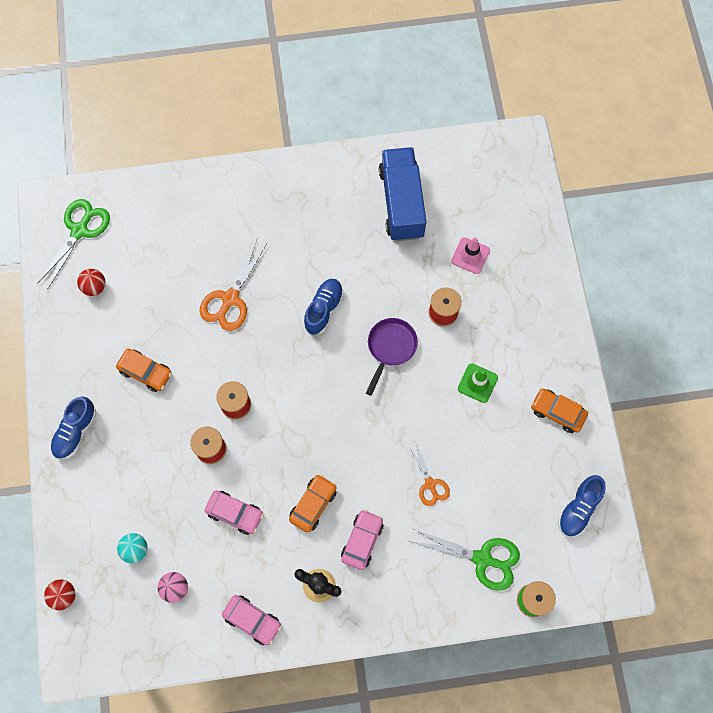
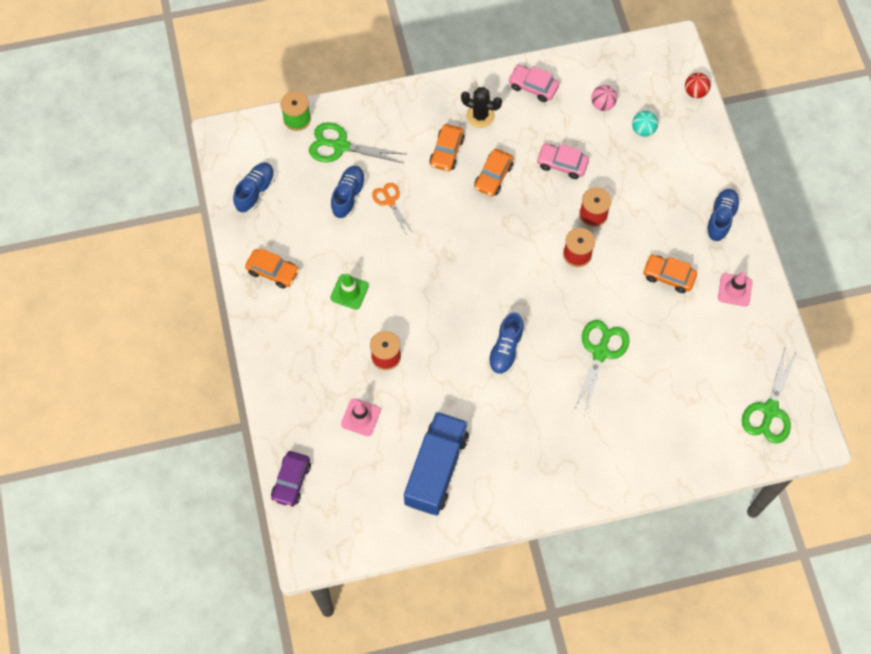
camera: 175 degrees right, 5 degrees down
(81, 352) = (735, 290): none -> pink traffic cone
(94, 287) = (739, 353): red ball -> none
(230, 299) = (600, 352): orange scissors -> green scissors
(362, 541) = (446, 152): pink car -> orange car
(390, 348) = (436, 318): purple pan -> none
(401, 203) = (436, 469): blue truck -> blue truck turned 150 degrees counterclockwise
(475, 494) = (348, 196): none -> blue shoe
(536, 203) = (291, 481): none -> purple car

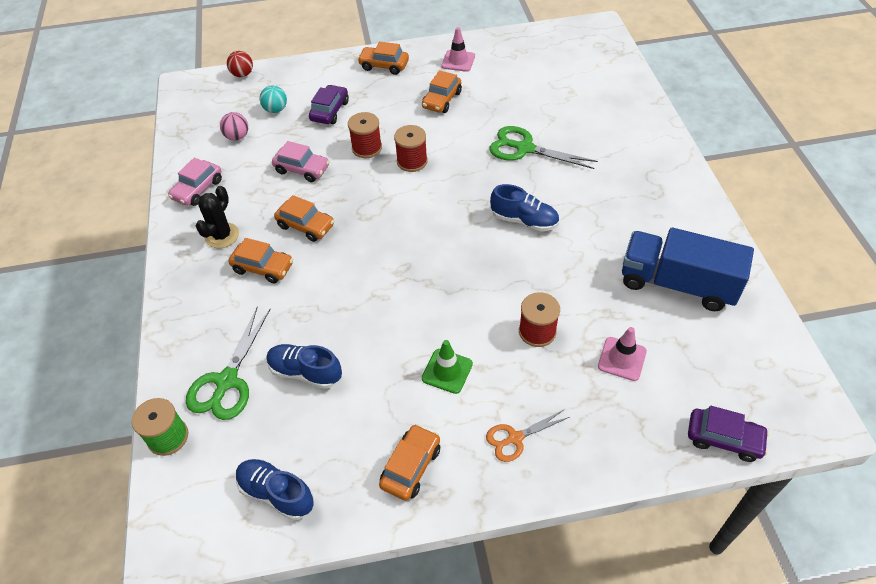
camera: 85 degrees left, 15 degrees down
(390, 201) = (321, 326): orange scissors -> orange scissors (515, 438)
(562, 164) = (302, 169): pink car -> pink car turned 90 degrees counterclockwise
(644, 177) = (330, 111): none -> purple car
(720, 219) = (384, 65): blue shoe -> orange car
(770, 410) = (576, 48): green scissors -> none

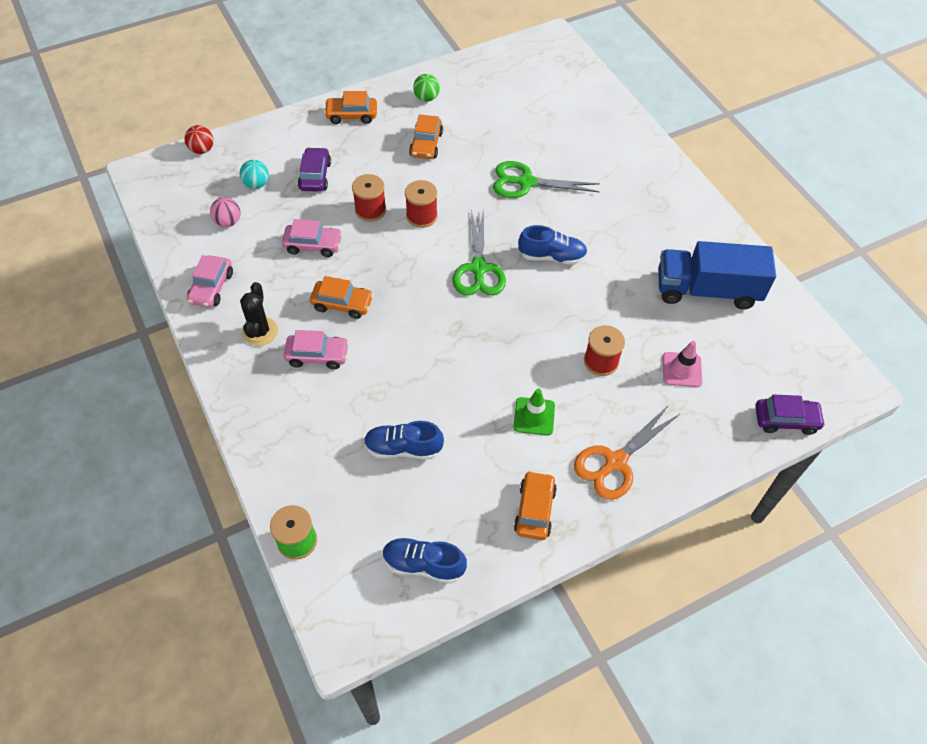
camera: 20 degrees left, 5 degrees up
(226, 381) = (331, 475): green scissors -> green scissors (478, 268)
(263, 268) = (317, 356): orange car -> pink car
(458, 61) = (426, 98): pink traffic cone -> green ball
(515, 438) = (615, 462): orange scissors -> orange scissors, size x1.64

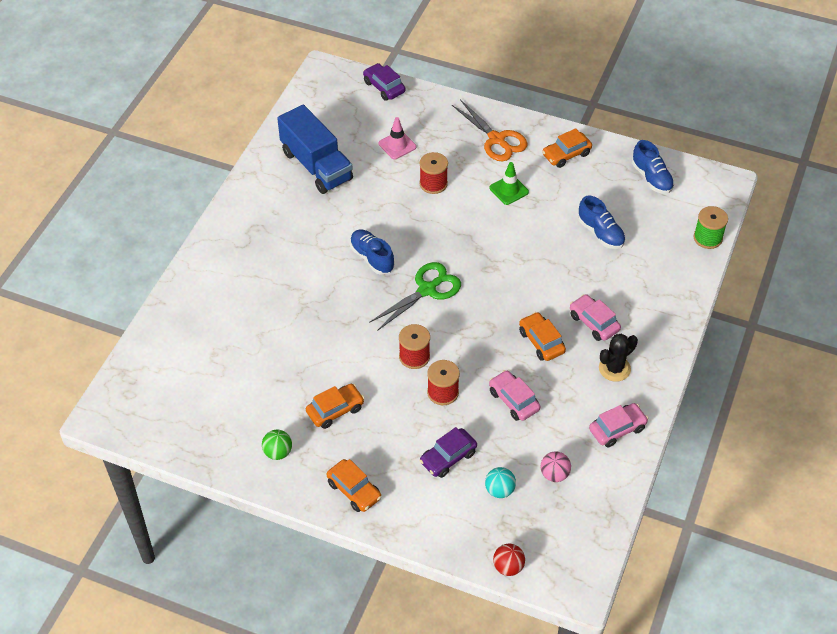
camera: 130 degrees left, 5 degrees down
(526, 182) = (312, 318): green scissors -> none
(615, 462) = (496, 139): orange scissors -> orange scissors turned 45 degrees clockwise

